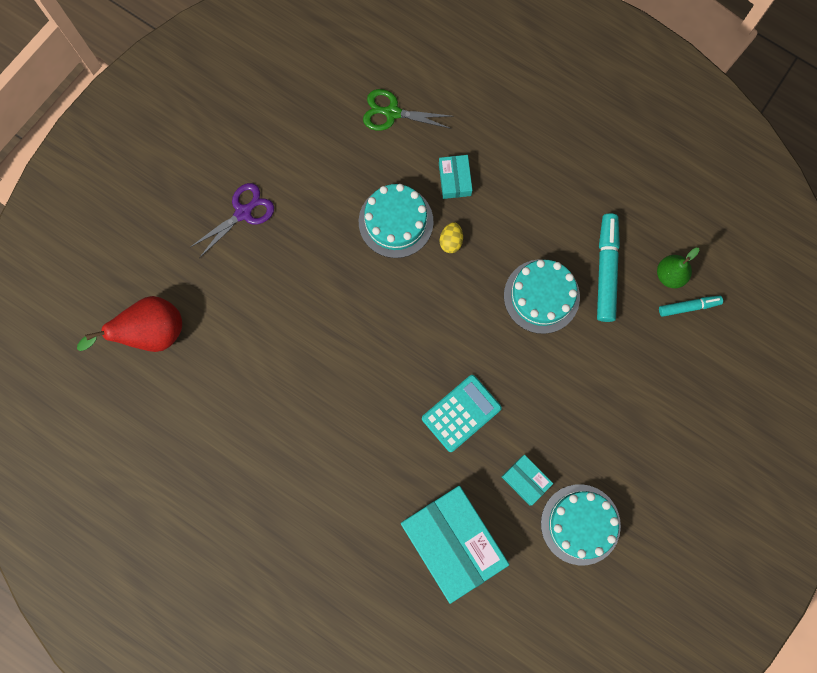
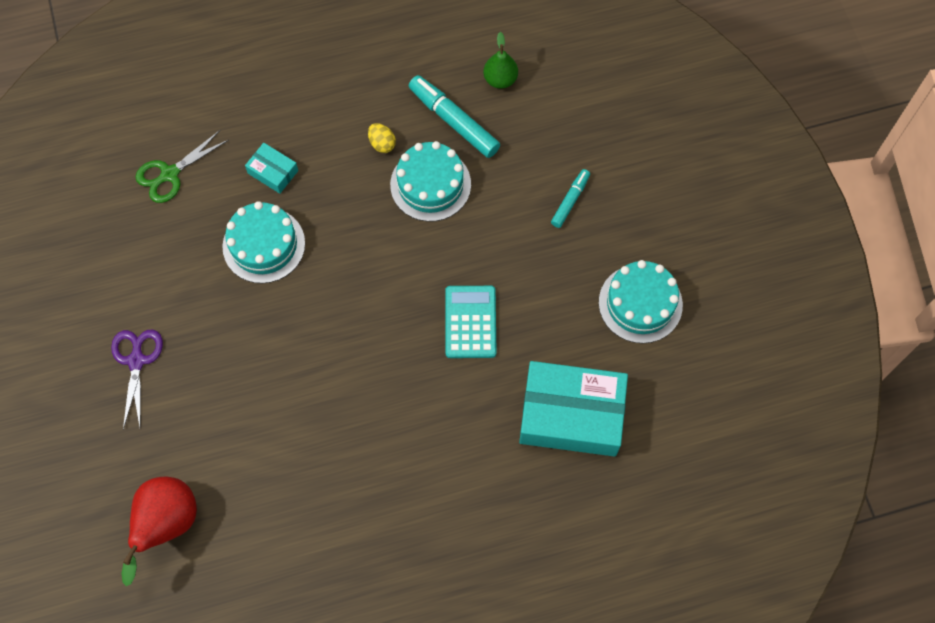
camera: 50 degrees left, 10 degrees down
(451, 241) = (321, 216): yellow egg -> yellow egg (382, 144)
(526, 480) = (569, 316): turquoise box -> none
(689, 307) = (537, 86): turquoise marker -> turquoise marker (570, 201)

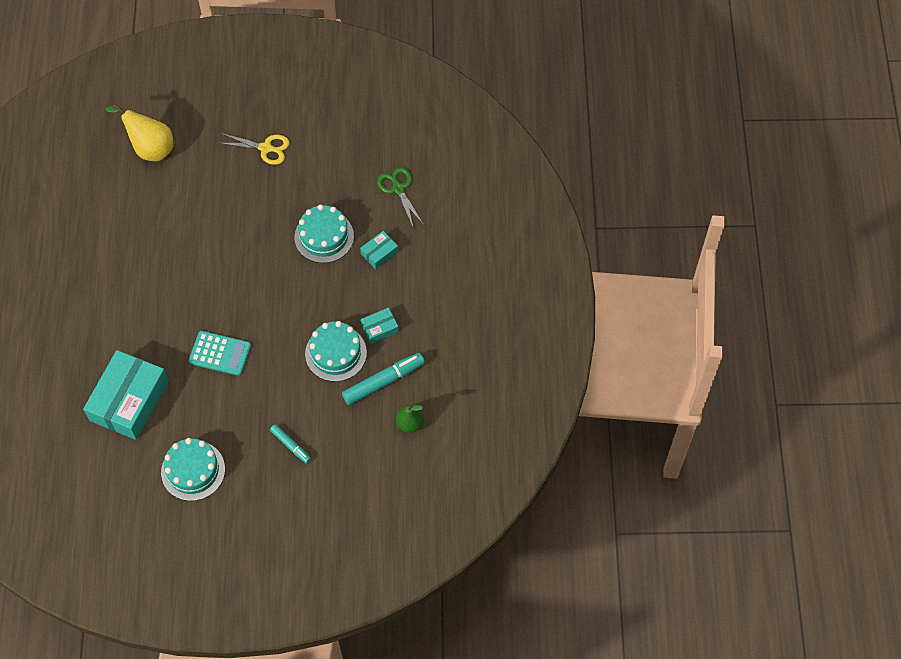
camera: 105 degrees right, 5 degrees down
(136, 361) = (265, 148): purple scissors -> yellow scissors
(166, 525) = (150, 148): red pear -> yellow pear
(382, 144) = (380, 328): yellow egg -> turquoise box

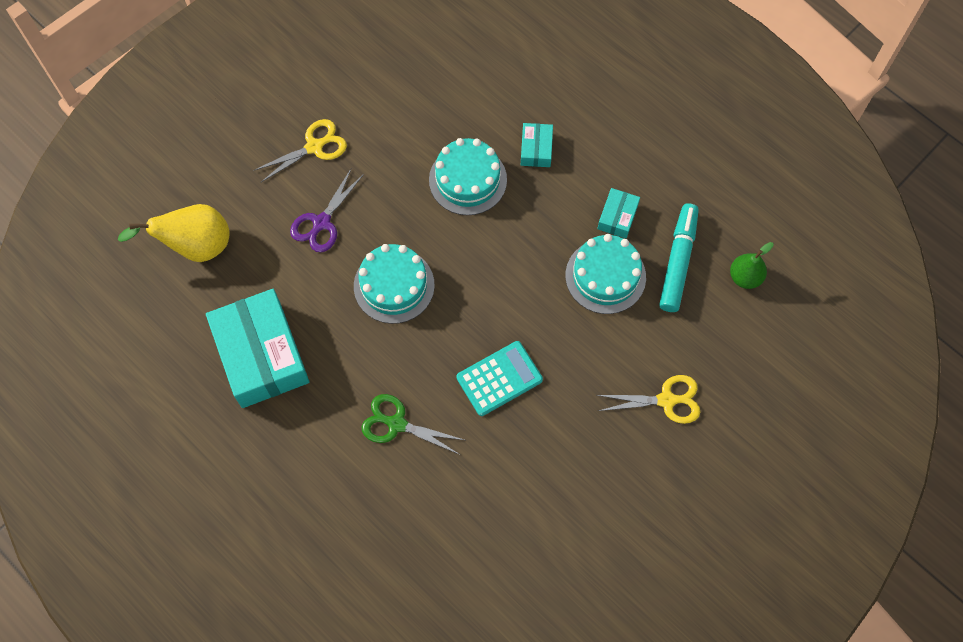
camera: 45 degrees left, 5 degrees up
(129, 400) = (465, 509): turquoise box -> turquoise box (261, 355)
(193, 470) = (606, 514): turquoise cake -> turquoise cake (394, 285)
(224, 191) = (321, 222): none -> purple scissors
(290, 445) = (666, 400): turquoise marker -> yellow scissors
(398, 189) = (485, 76): green scissors -> green scissors (397, 424)

